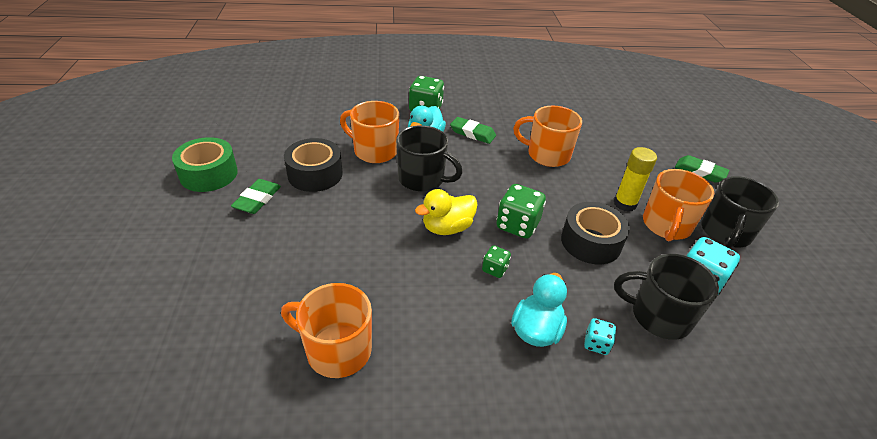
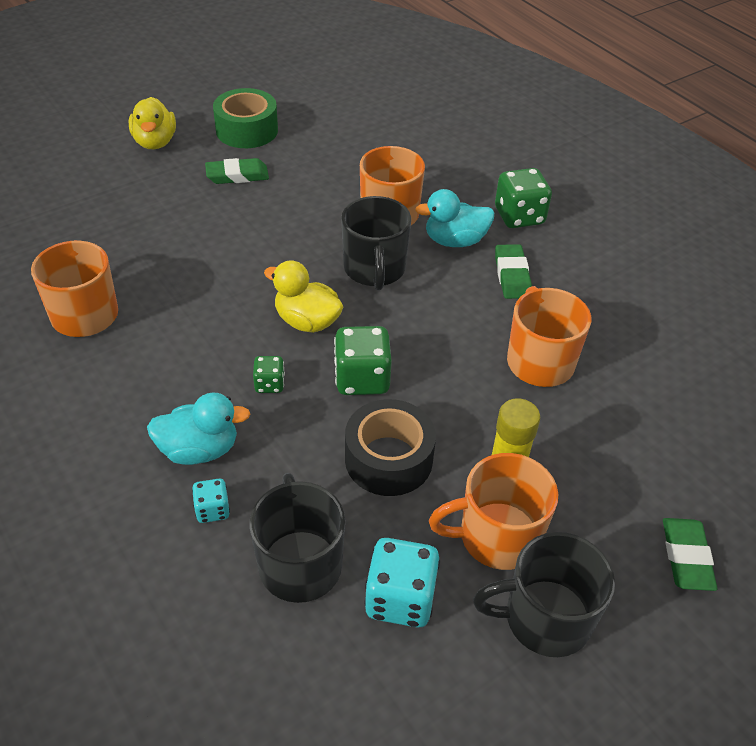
camera: 60 degrees right, 5 degrees up
(157, 227) = (155, 142): none -> yellow duck
(315, 174) = (308, 191): black tape -> none

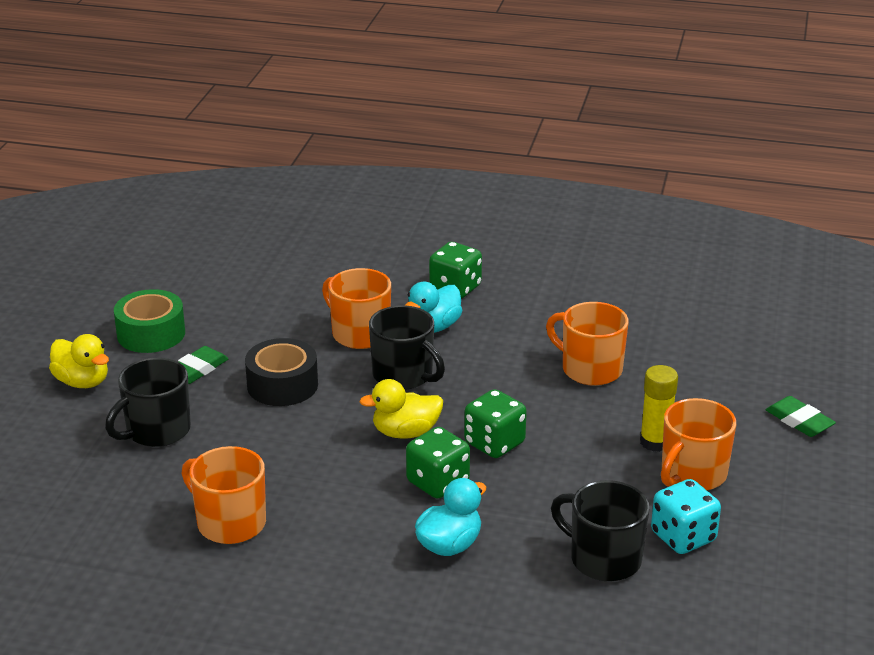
camera: 40 degrees left, 15 degrees down
(212, 510) = (509, 569): turquoise dice -> none
(269, 384) = (438, 482): green dice -> green dice, size x1.85
(388, 459) = (576, 475): black tape -> black tape (282, 385)
(512, 275) = (503, 328): green eraser -> none
(544, 618) = (768, 495): black mug -> black mug (156, 431)

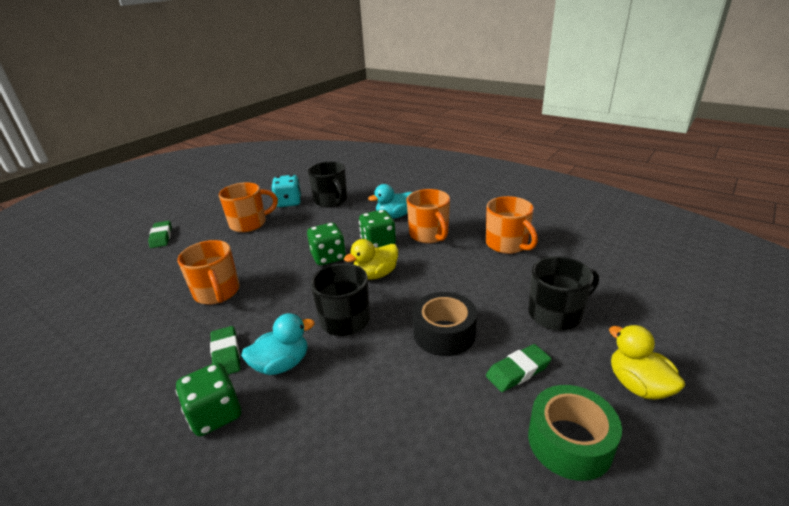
camera: 155 degrees left, 0 degrees up
(359, 333) = (350, 375): orange mug -> orange mug (429, 235)
(405, 432) = (375, 274): yellow duck -> yellow duck turned 135 degrees clockwise
(499, 322) = (226, 354): none -> green eraser
(655, 442) = (244, 241): yellow glue stick -> none

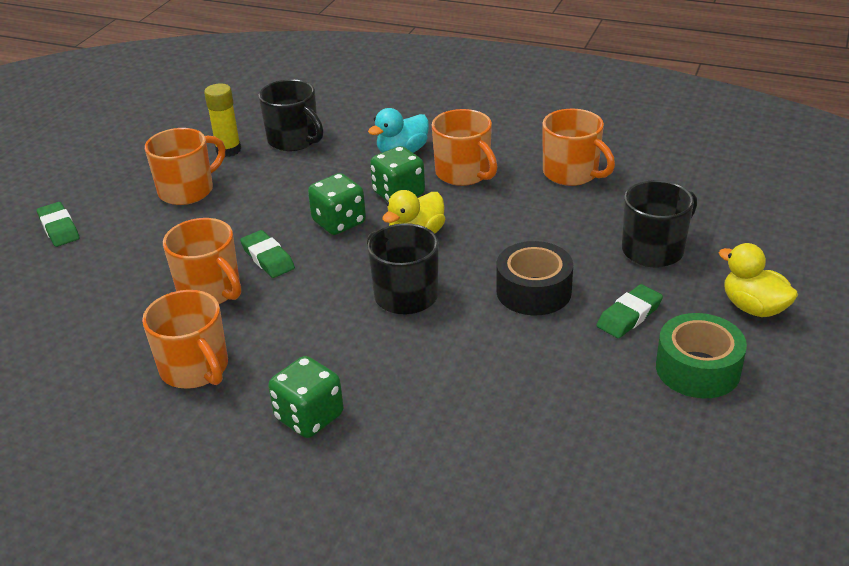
camera: 15 degrees left, 5 degrees up
(166, 352) = (195, 369): none -> orange mug
(226, 354) = (277, 357): green eraser -> green eraser (268, 258)
(282, 364) = (356, 356): turquoise duck -> none
(289, 202) = (228, 150): turquoise dice -> yellow glue stick

